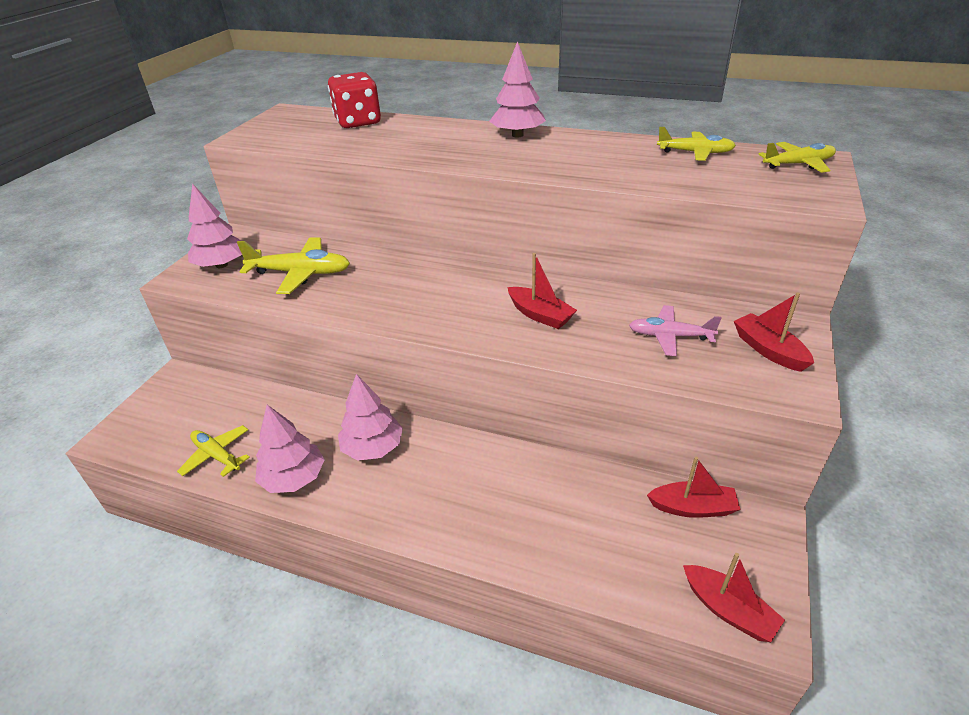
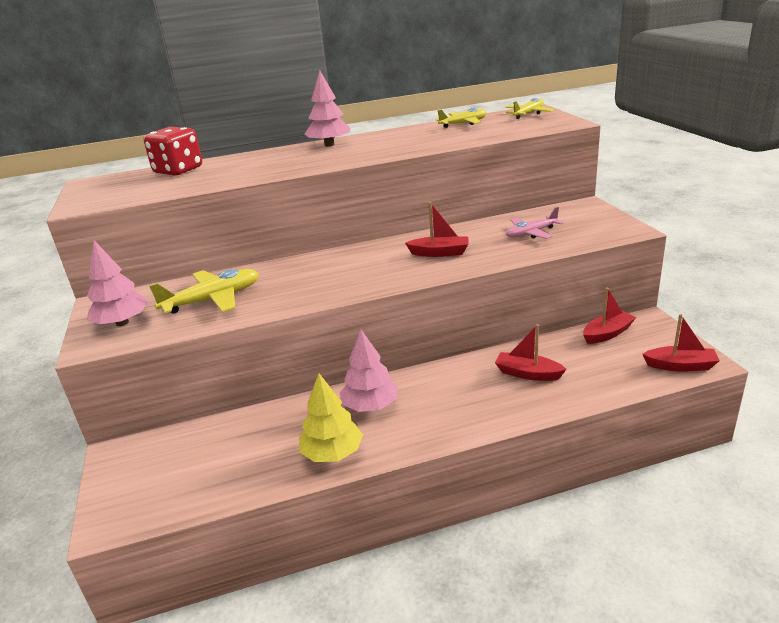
camera: 35 degrees left, 10 degrees down
(217, 455) = (241, 477): yellow plane -> none
(293, 478) = (332, 453): pink tree -> yellow tree
(768, 350) = (589, 219): red boat -> red boat (528, 373)

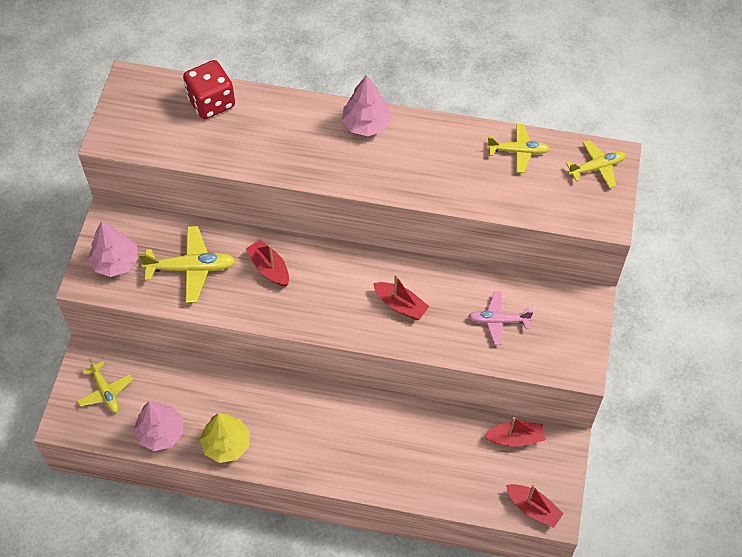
camera: 25 degrees right, 30 degrees up
(153, 472) = (106, 391): none -> yellow plane
(370, 406) = (278, 411): pink tree -> pink tree (161, 433)
(528, 373) = (414, 446): red boat -> red boat (269, 268)

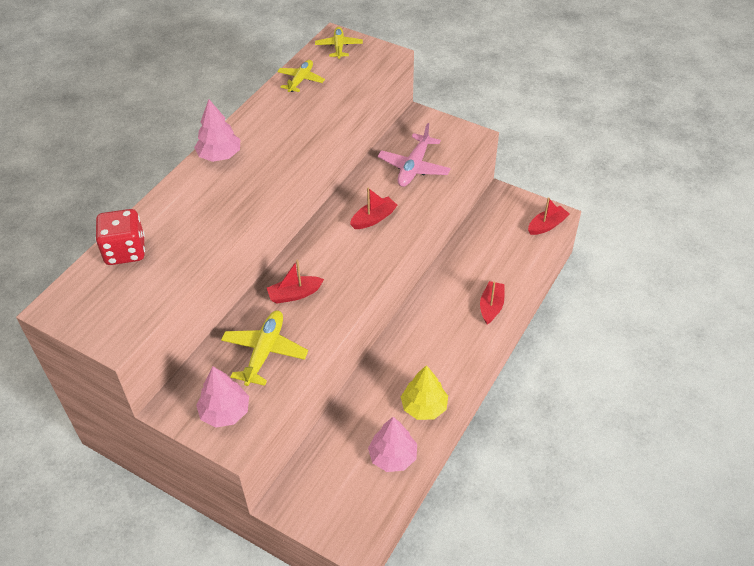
camera: 70 degrees left, 10 degrees down
(106, 391) = (330, 495): yellow plane -> none
(498, 321) = (414, 167): pink plane -> pink plane, size x1.51
(515, 438) = (487, 219): red boat -> red boat (491, 306)

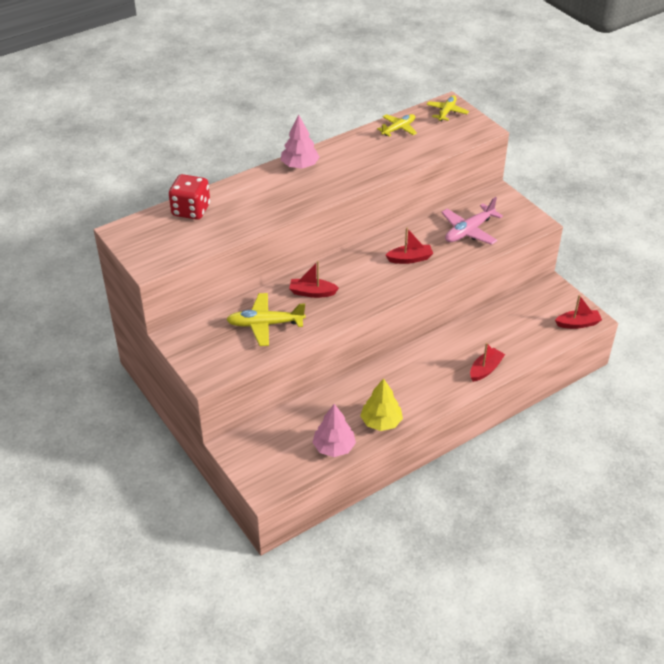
camera: 25 degrees right, 5 degrees down
(225, 412) = (211, 354): pink tree -> none
(264, 352) = (265, 324): yellow plane -> yellow plane turned 135 degrees counterclockwise

